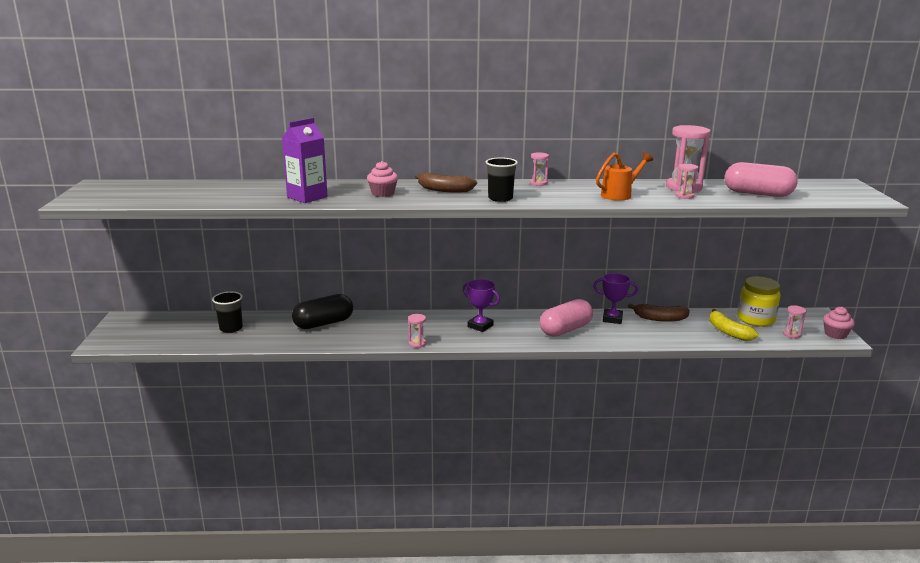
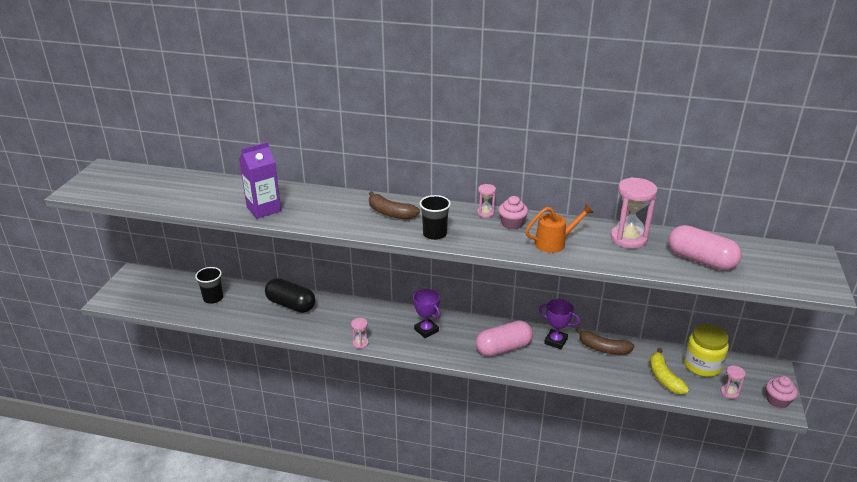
camera: 15 degrees right, 10 degrees up
(323, 323) = (291, 305): black capsule -> black capsule turned 45 degrees clockwise
(383, 193) = (332, 212): pink cupcake -> pink cupcake (512, 223)
(684, 196) = (620, 253): pink hourglass -> none

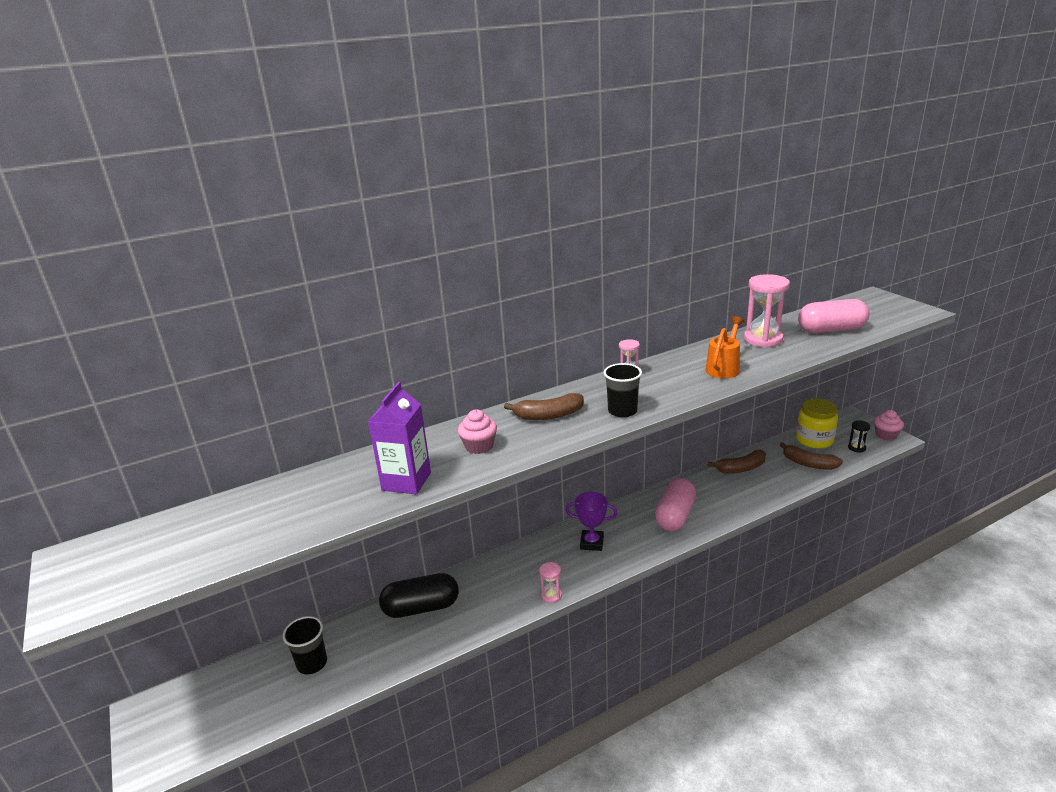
camera: 40 degrees left, 5 degrees down
(512, 223) = (665, 371): pink cupcake -> pink cupcake (479, 446)
(555, 341) = (702, 484): purple trophy -> none
(664, 378) = (808, 463): yellow banana -> brown banana
(729, 392) = (856, 448): pink hourglass -> black hourglass

